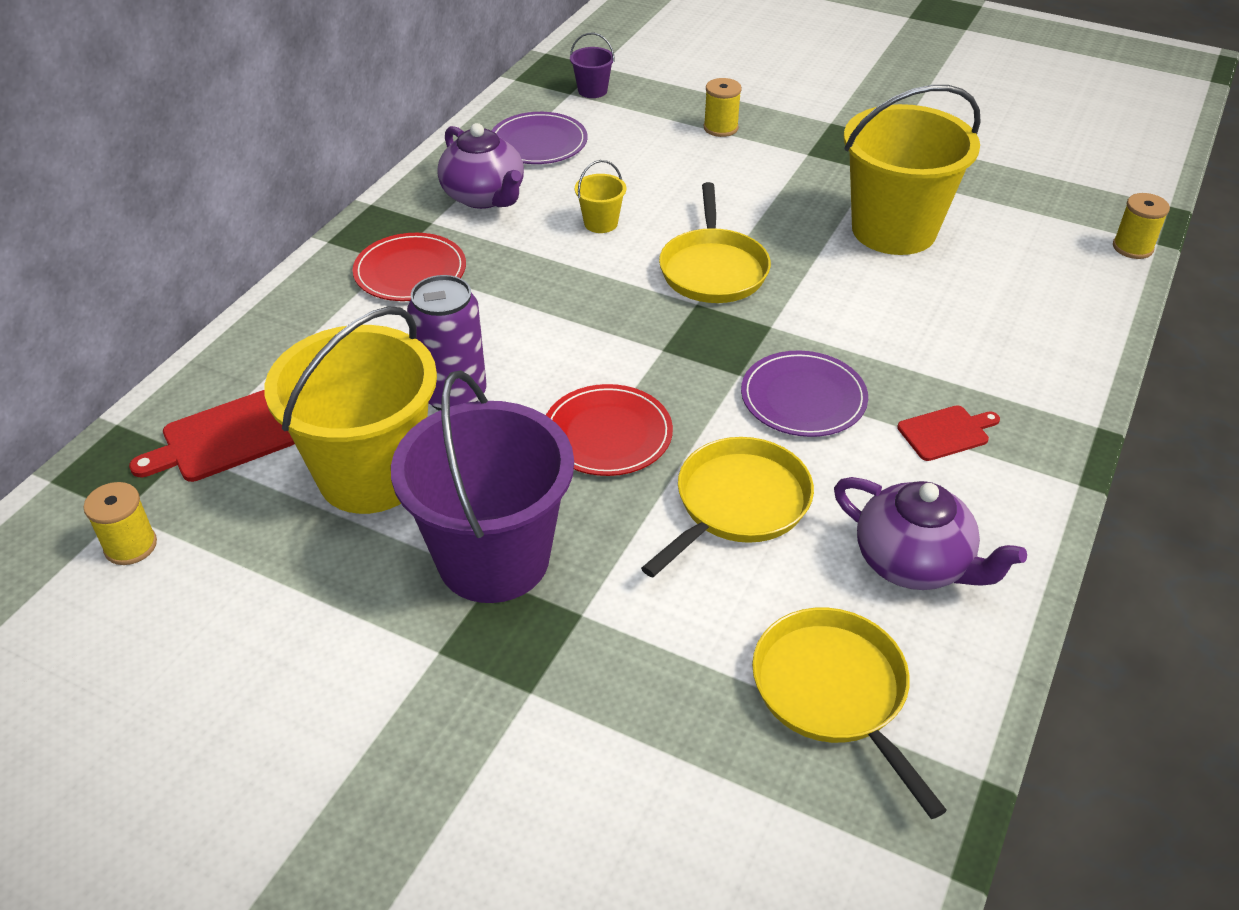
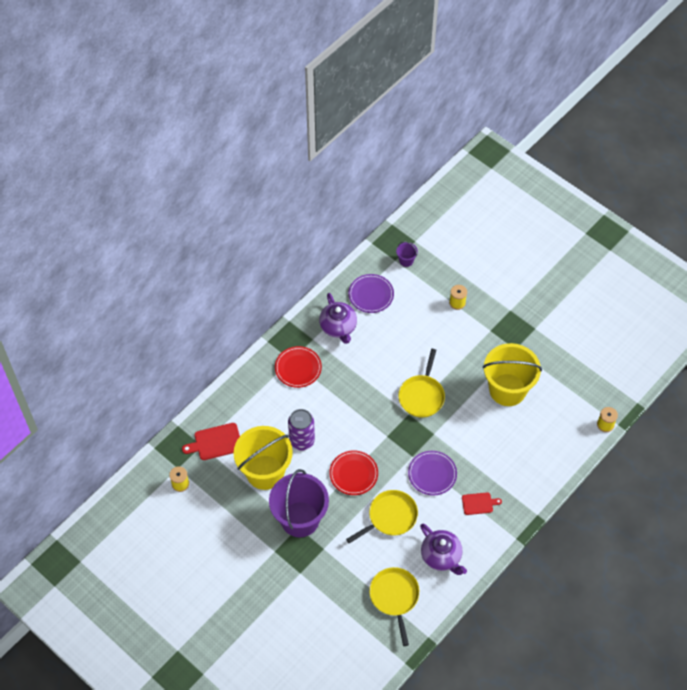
camera: 15 degrees right, 15 degrees up
(600, 223) = (383, 356): yellow bucket -> none

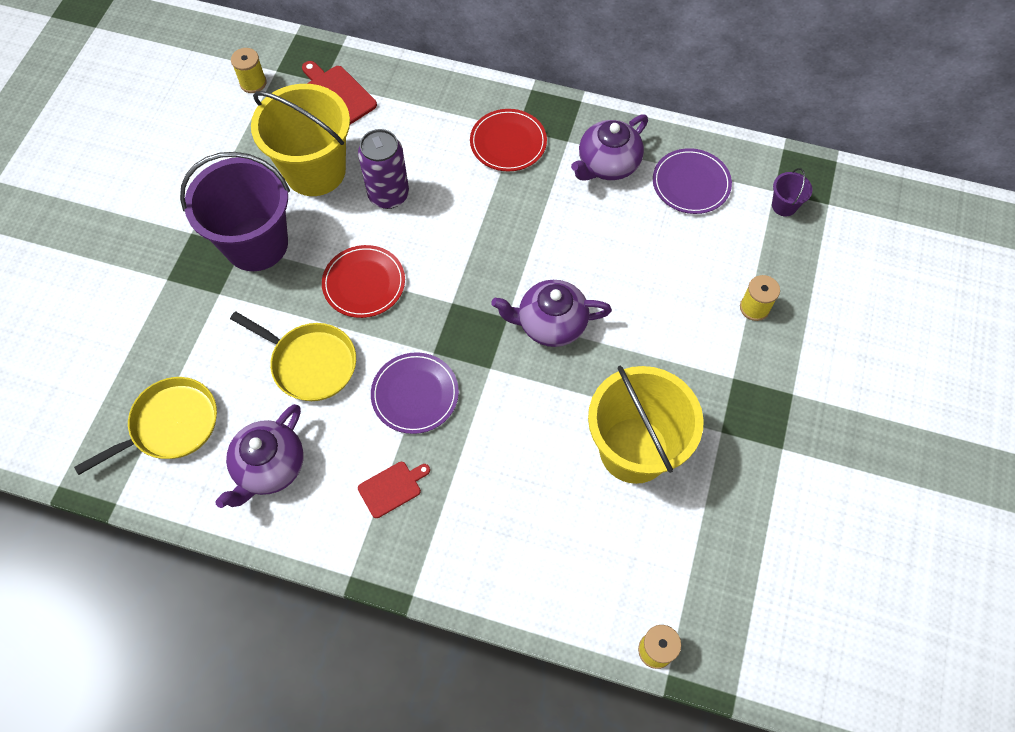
camera: 65 degrees right, 5 degrees up
(422, 396) = (550, 324): yellow pan -> purple teapot
(479, 503) = (392, 488): red cutting board -> red cutting board turned 90 degrees counterclockwise

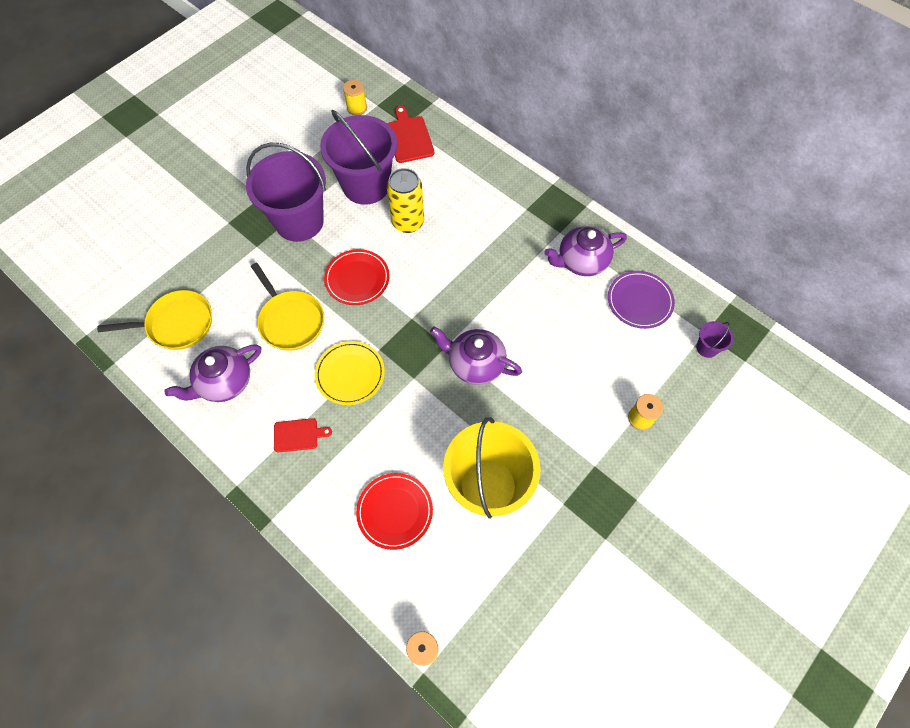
camera: 25 degrees right, 0 degrees up
(315, 171) = (366, 185): yellow bucket -> purple bucket
(388, 195) = (408, 222): purple can -> yellow can
(415, 394) = (350, 374): purple plate -> yellow plate
(508, 142) = (514, 217): red plate -> red plate (395, 511)

